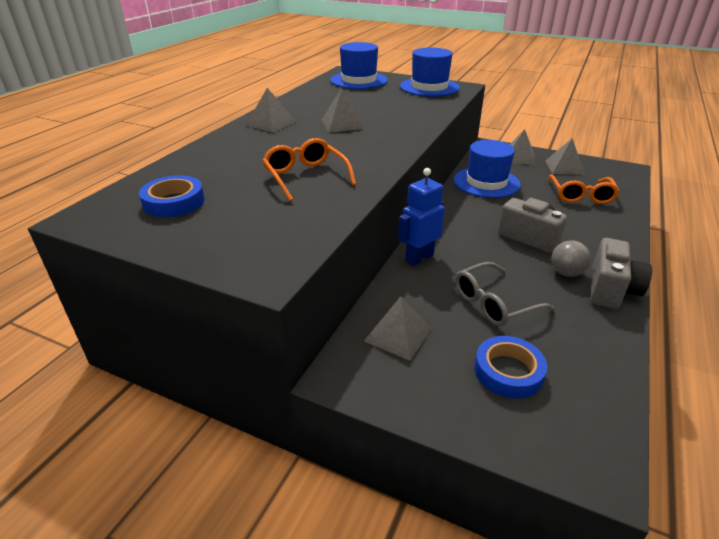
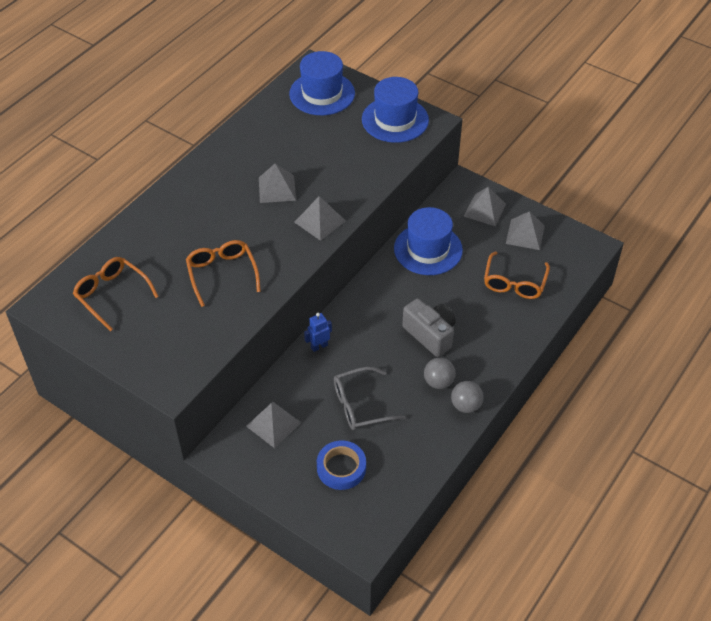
camera: 10 degrees right, 15 degrees up
(174, 202) = (112, 295): blue tape -> orange glasses
(271, 123) = (208, 179): grey pyramid -> grey pyramid (319, 221)
(419, 258) = (319, 346): blue robot -> blue robot, size x0.62
(611, 289) = (465, 405): grey camera -> grey ball

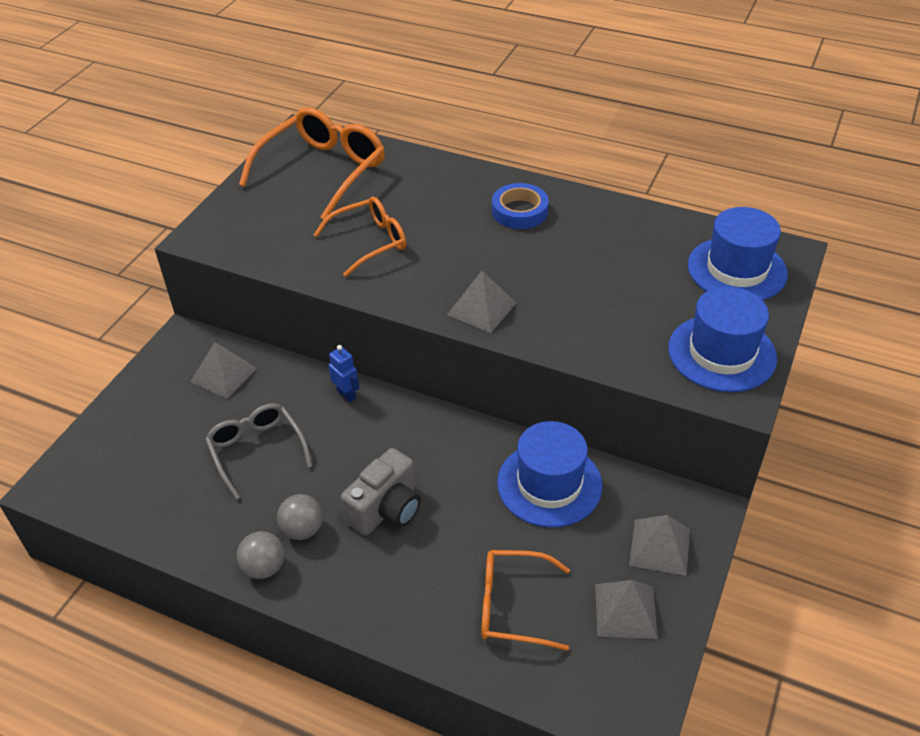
camera: 80 degrees right, 5 degrees down
(112, 295) = (323, 171): orange glasses -> orange glasses, size x1.58
(277, 188) = (529, 260): grey pyramid -> none
(341, 468) = (161, 447): blue tape -> blue tape (519, 211)

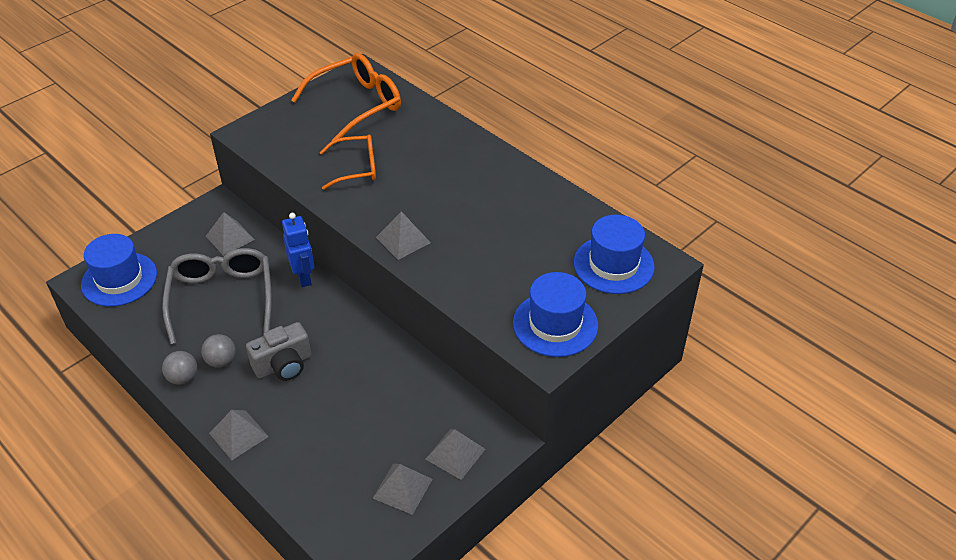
camera: 20 degrees right, 0 degrees up
(256, 451) = (222, 298): grey glasses -> grey glasses, size x1.58
(346, 395) = (304, 277): blue robot -> blue robot, size x1.61
(381, 616) = (238, 435): none -> grey pyramid
(513, 606) = (328, 458): orange glasses -> none
(519, 211) = (479, 174): blue tape -> none
(549, 484) = (405, 384): blue hat -> blue hat (119, 279)

